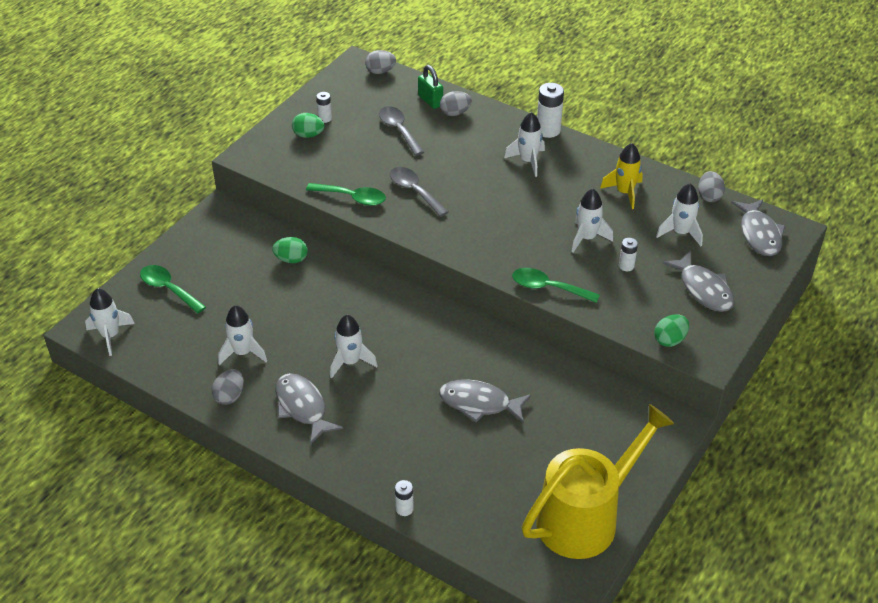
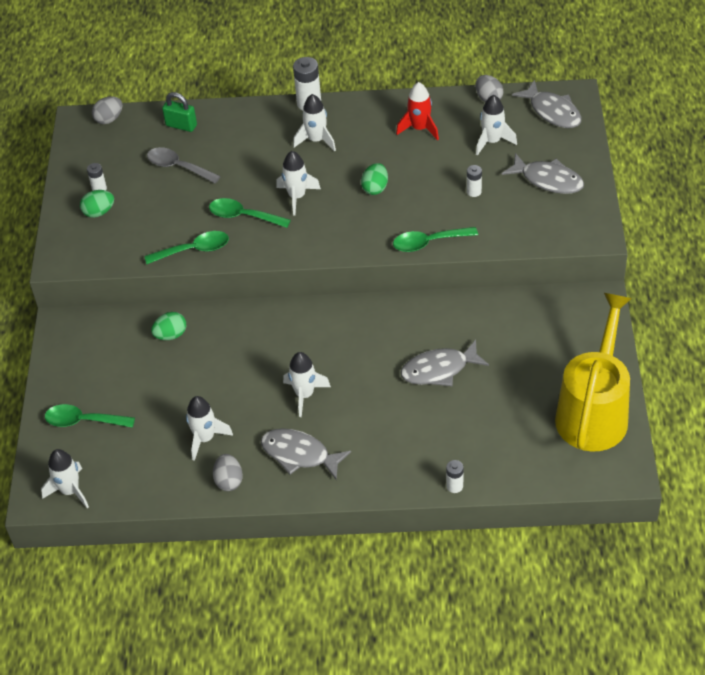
camera: 30 degrees left, 5 degrees up
(415, 191) = (243, 216): grey spoon -> green spoon
(455, 113) = (214, 126): grey egg -> none
(587, 238) = (423, 184): white rocket -> white rocket (297, 197)
(624, 192) = (419, 128): yellow rocket -> red rocket
(670, 340) = (557, 235): green egg -> green egg (375, 188)

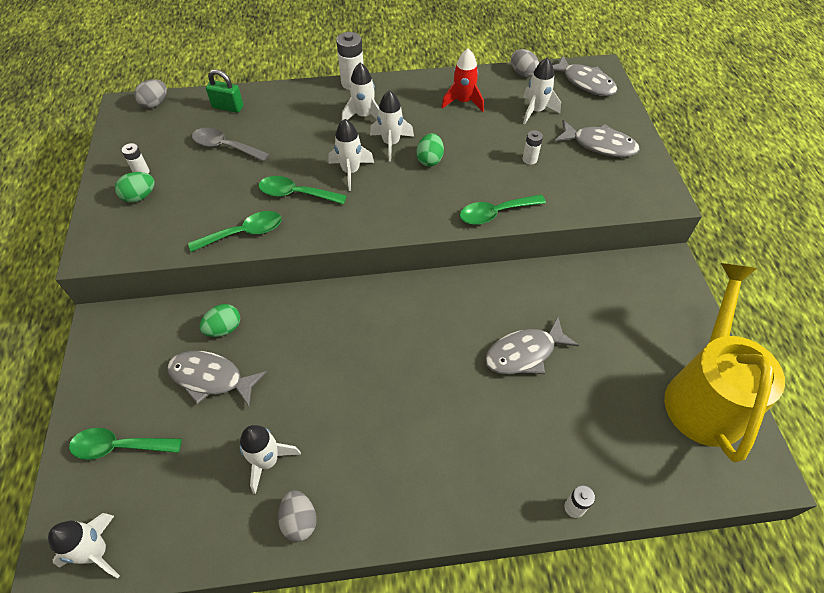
camera: 10 degrees left, 5 degrees up
(299, 454) = (382, 476): grey fish -> grey fish (211, 378)
(305, 395) = (380, 394): white rocket -> white rocket (391, 143)

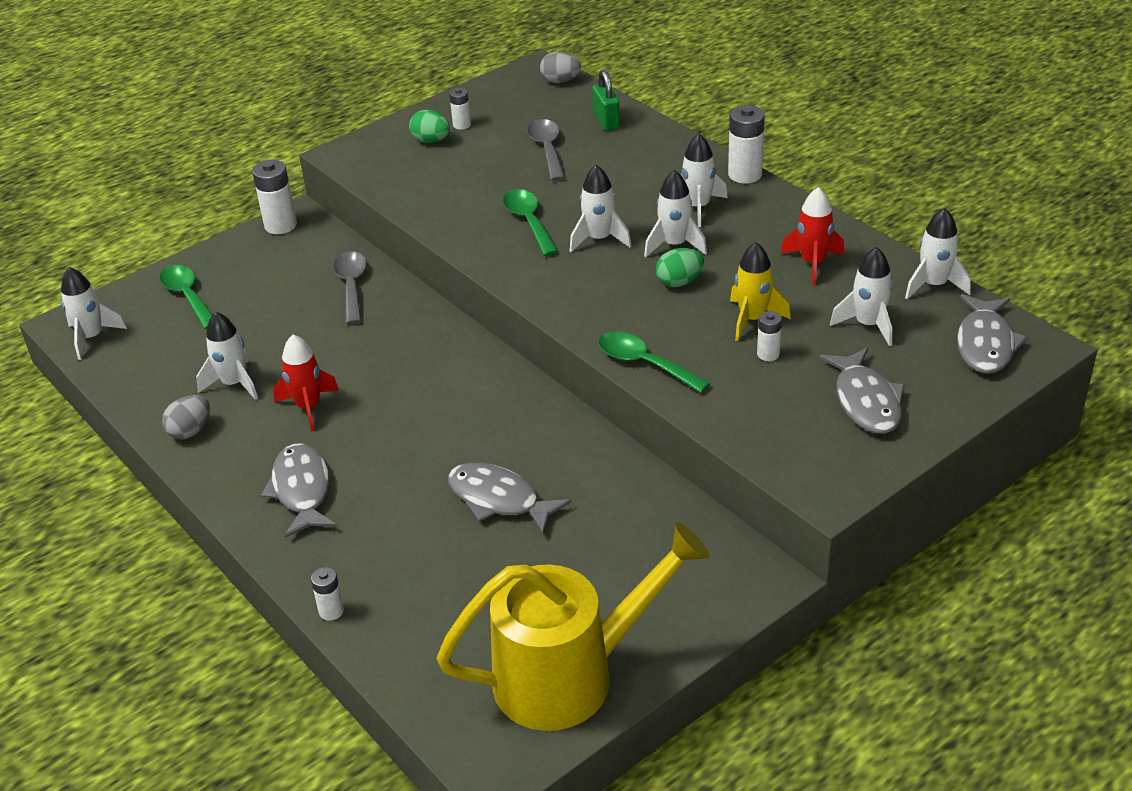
camera: 60 degrees right, 15 degrees down
(97, 339) = (280, 225): none -> white battery
(211, 378) = (292, 308): grey fish -> grey fish (302, 490)
(224, 329) = (352, 286): green egg -> grey spoon
(244, 233) = (445, 218): green spoon -> none
(340, 421) = (308, 407): none -> red rocket
(493, 149) = (752, 319): none -> yellow rocket
(522, 73) = (933, 285): grey egg -> white rocket

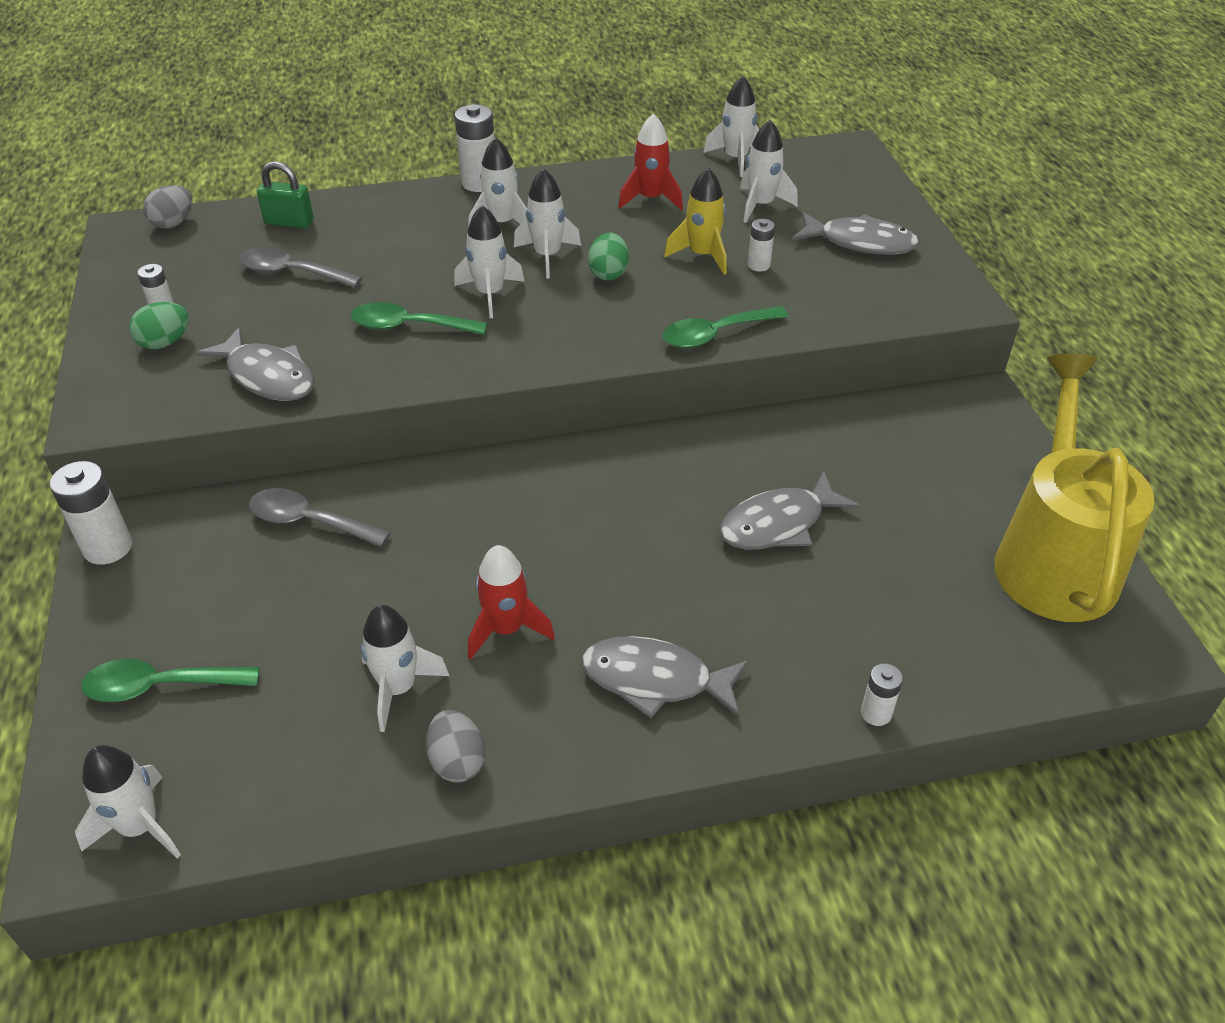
camera: 65 degrees left, 5 degrees up
(985, 344) = (830, 167): grey fish -> grey fish (267, 376)

